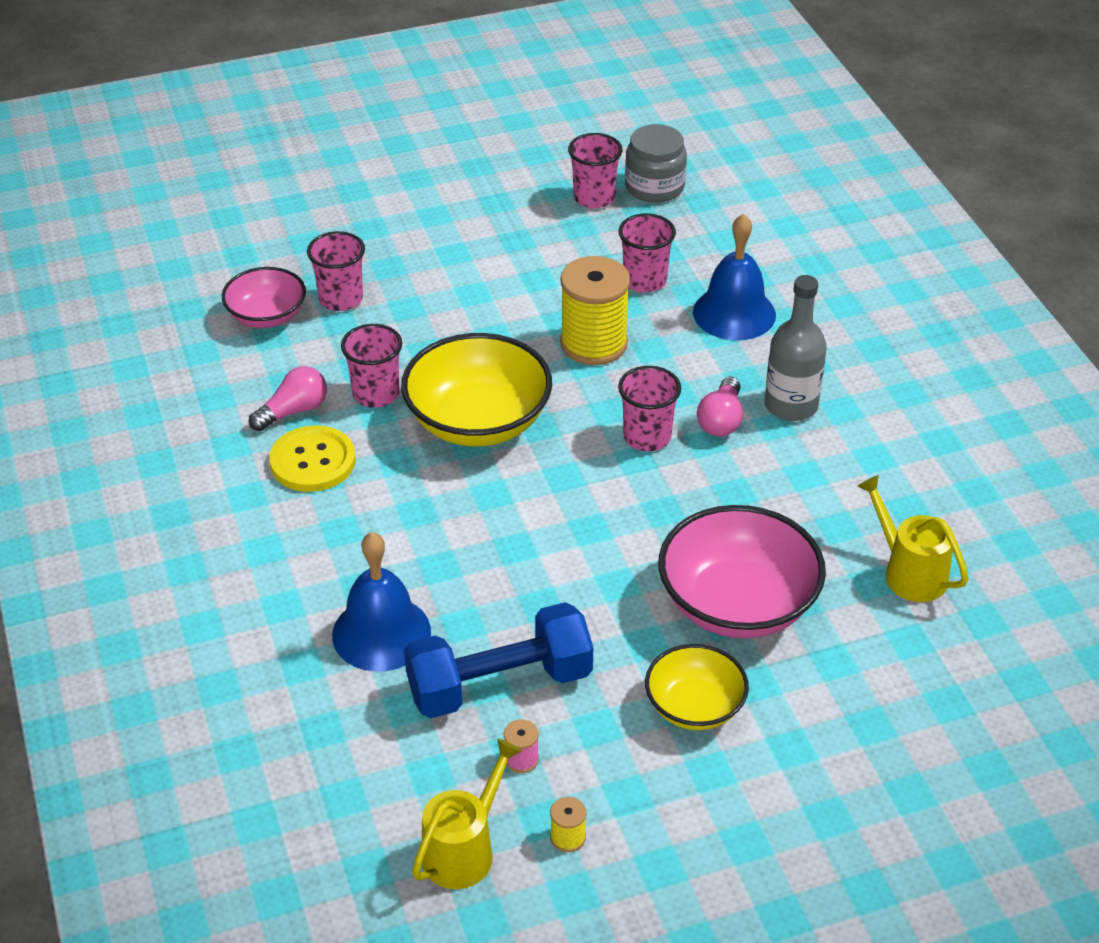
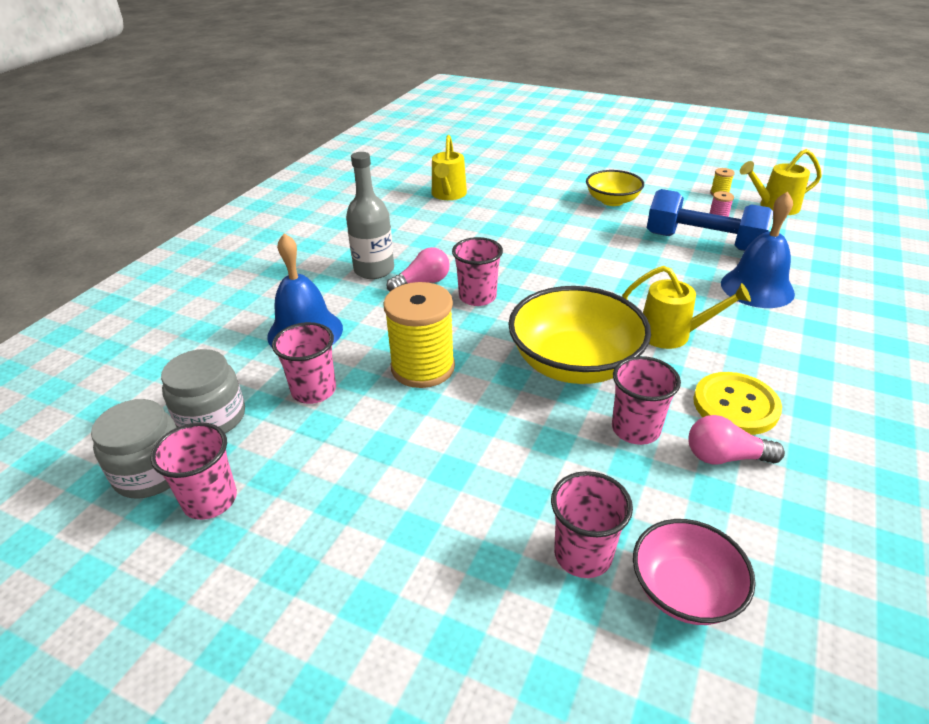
camera: 135 degrees left, 5 degrees down
(421, 506) = (672, 334): none -> yellow watering can
(679, 227) = (212, 417): none -> grey jar
(737, 604) = (542, 218): pink bowl -> none

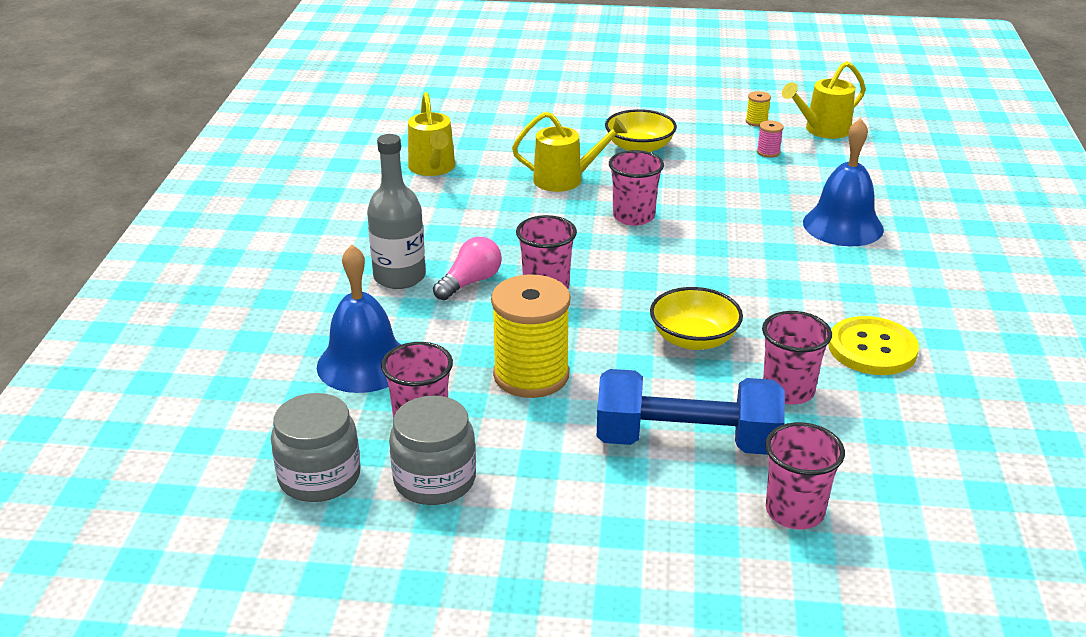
camera: 20 degrees left, 5 degrees down
(152, 472) = (292, 545): grey jar -> grey jar (434, 480)
(210, 500) = (383, 555): pink cup -> pink cup (633, 216)
(574, 363) = (694, 339): yellow bowl -> yellow bowl, size x0.60
(672, 334) = (779, 290): yellow watering can -> yellow watering can (565, 179)
(684, 590) = (897, 517): pink bowl -> none
(703, 243) = (765, 184): blue dumbbell -> blue dumbbell (686, 441)
(725, 457) = (883, 398): pink light bulb -> none

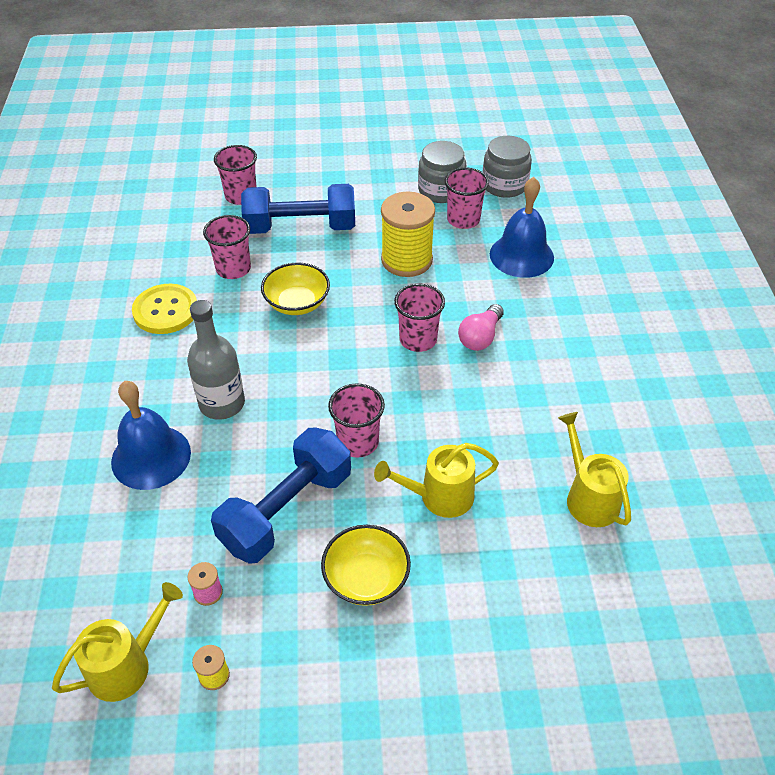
camera: 170 degrees right, 15 degrees up
(399, 277) = (539, 335): grey bottle -> grey bottle (222, 403)
(705, 184) = (286, 510): none -> blue dumbbell

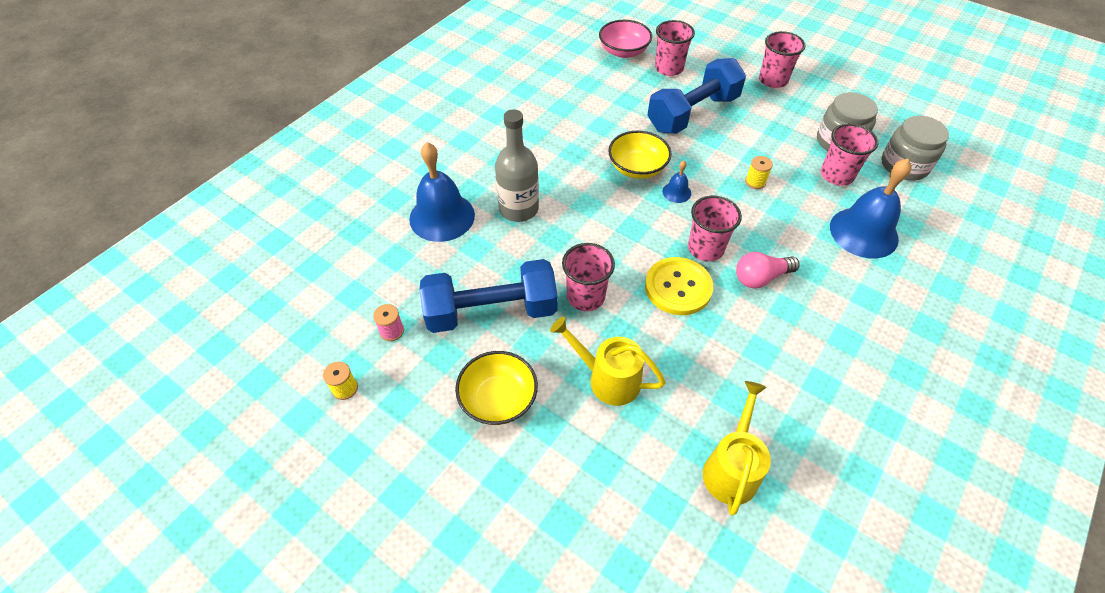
camera: 40 degrees right, 5 degrees up
(127, 664) = (306, 341): yellow watering can -> none
(165, 310) = (541, 123): yellow button -> yellow button (678, 287)
(182, 200) = (623, 51): none -> pink bowl
(233, 269) = (614, 118): pink cup -> pink cup (773, 80)
(301, 227) = (692, 113): blue dumbbell -> blue dumbbell turned 75 degrees counterclockwise
(351, 305) = (676, 192): none -> blue bell
(406, 260) = (755, 182): yellow spool -> yellow spool, size x0.41

